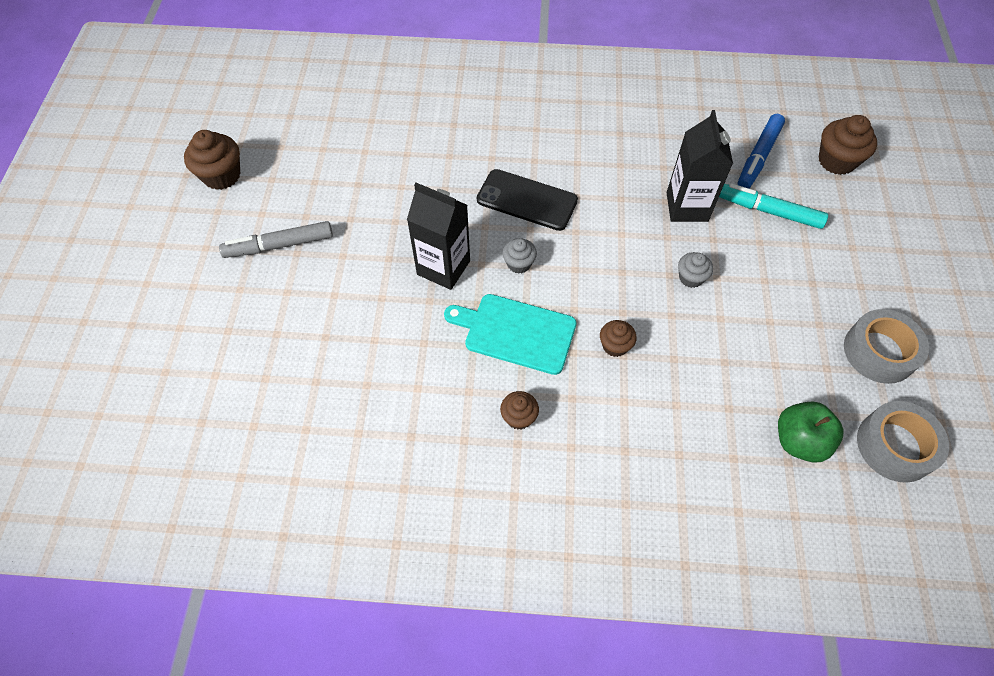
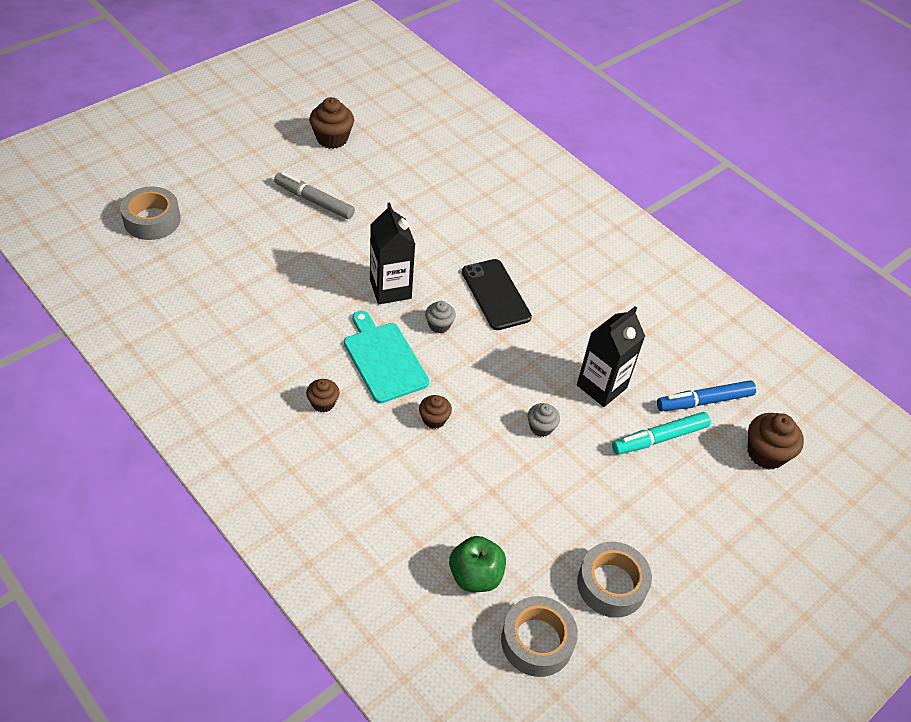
camera: 40 degrees right, 10 degrees down
(146, 395) = (152, 220): none -> grey tape
(769, 211) = (659, 438): turquoise marker -> turquoise marker turned 90 degrees counterclockwise

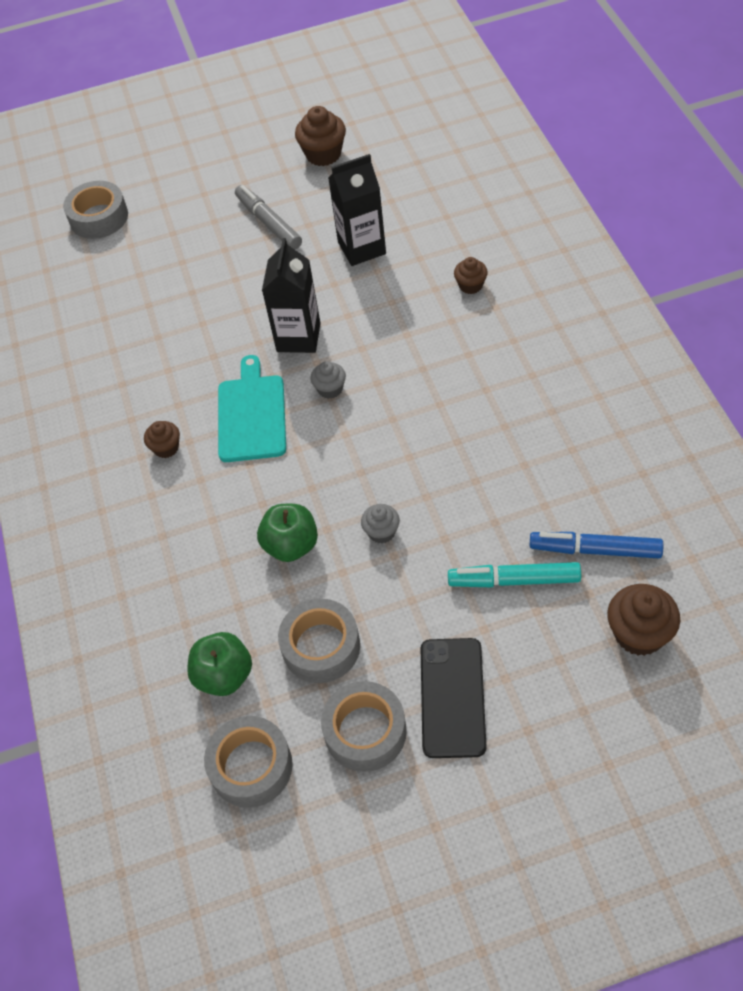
camera: 35 degrees right, 5 degrees up
(434, 419) = (270, 493): brown cupcake -> brown cupcake (470, 285)
(474, 456) = (291, 545): none -> green apple
(495, 294) = (411, 367): black phone -> black phone (452, 697)
(541, 529) = (321, 646): none -> grey tape
(601, 386) = (477, 502): black carton -> black carton (362, 248)

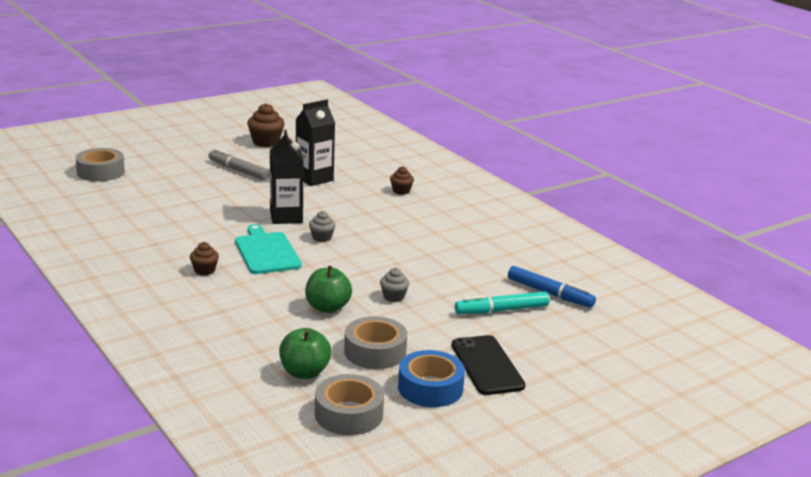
camera: 25 degrees left, 30 degrees down
(365, 731) = (430, 388): grey tape -> blue tape
(595, 550) = (550, 293): blue marker -> blue marker turned 135 degrees counterclockwise
(639, 634) = (600, 326): brown cupcake -> none

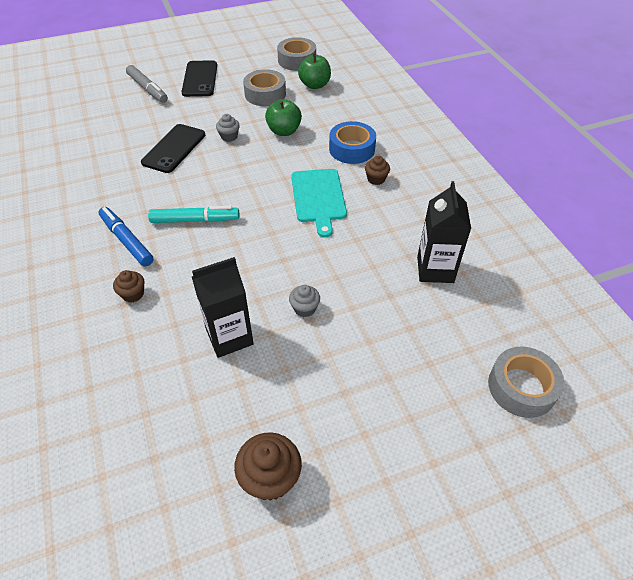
camera: 165 degrees left, 25 degrees up
(238, 170) = (327, 372): grey marker -> grey marker (148, 89)
(286, 217) = (287, 252): black carton -> black carton (435, 269)
(322, 238) = (261, 213): grey cupcake -> grey cupcake (304, 308)
(430, 388) = (243, 69): blue tape -> blue tape (352, 149)
(450, 280) = (174, 148): none -> black phone
(501, 310) = (156, 117): turquoise marker -> turquoise marker (195, 220)
(550, 293) = (106, 128): blue marker -> blue marker (126, 241)

